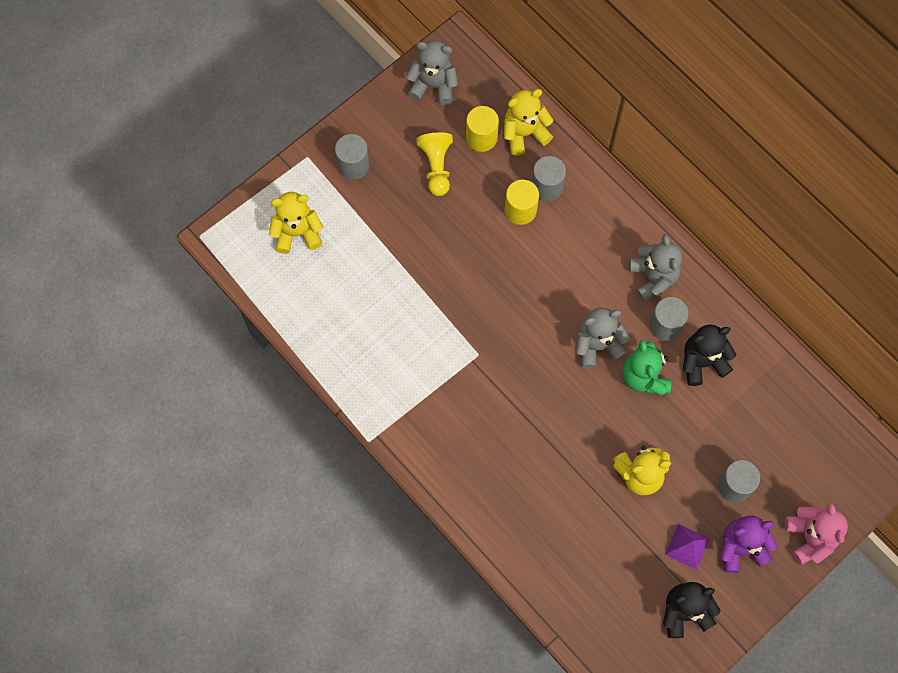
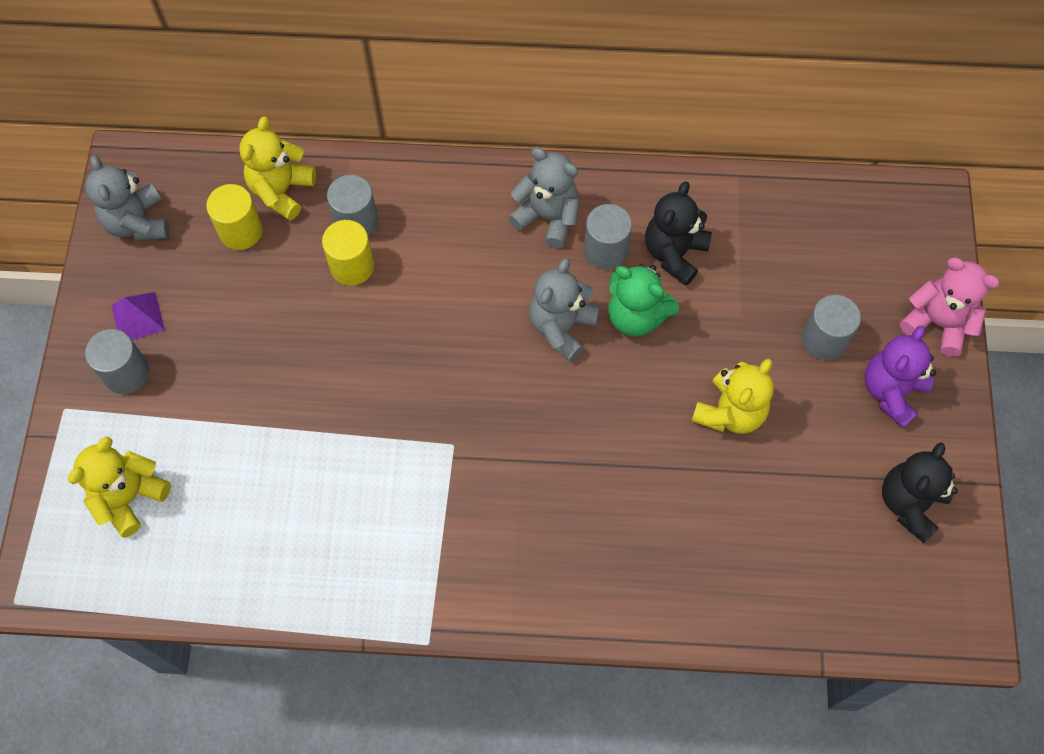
camera: 45 degrees left, 5 degrees down
(433, 85) = (138, 223): grey teddy bear -> grey teddy bear turned 75 degrees counterclockwise
(436, 167) = (221, 299): yellow pawn -> none
(687, 546) = (844, 438): purple pyramid -> purple pyramid (137, 317)

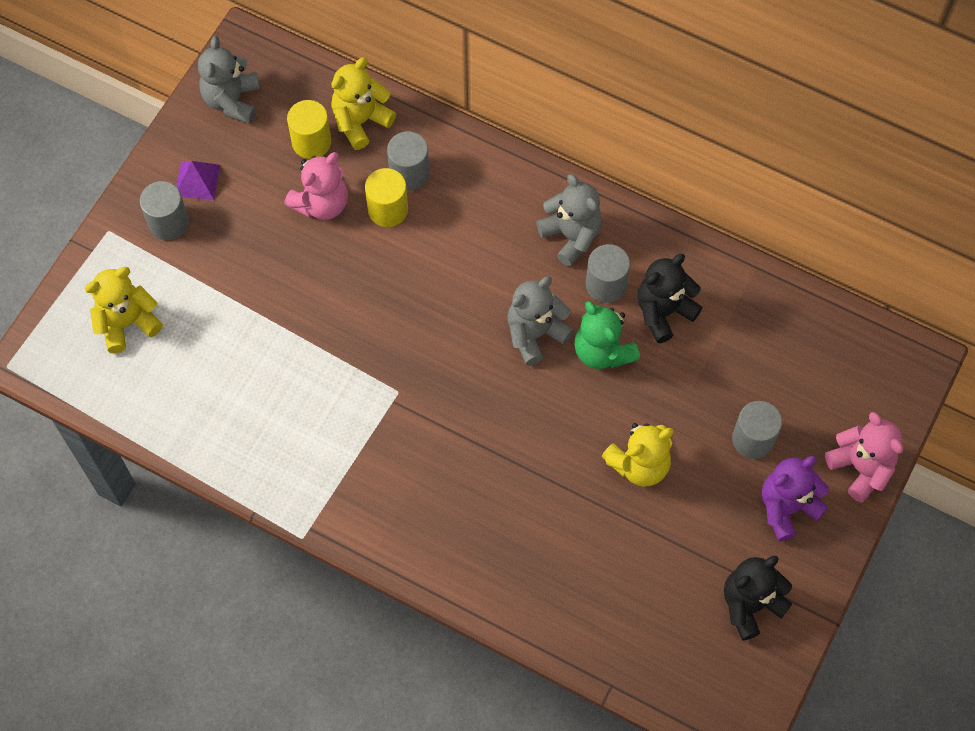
camera: 25 degrees right, 0 degrees up
(281, 288) = (321, 203): none -> pink teddy bear

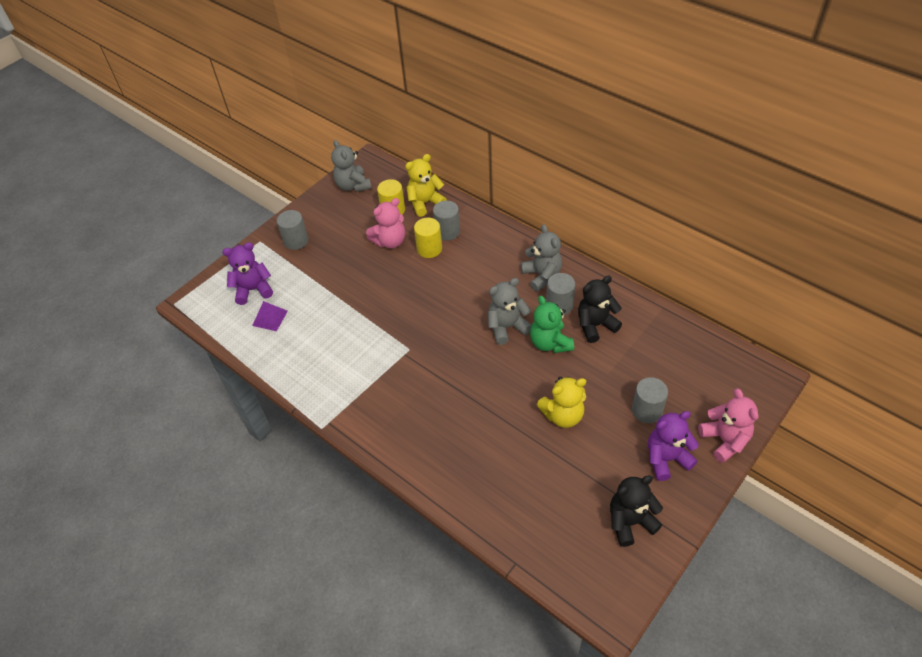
camera: 15 degrees right, 15 degrees down
(127, 323) = (253, 290): yellow teddy bear -> purple teddy bear
(197, 180) = (320, 222): purple pyramid -> purple pyramid (270, 318)
(232, 100) = (353, 185): grey teddy bear -> grey teddy bear turned 45 degrees counterclockwise

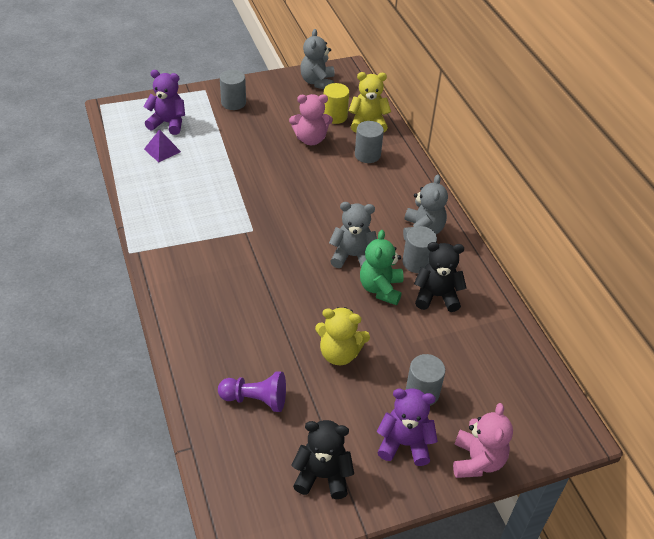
camera: 25 degrees right, 5 degrees down
(429, 249) = (339, 161): yellow cylinder -> none
(531, 492) = (255, 399): none -> purple pawn

